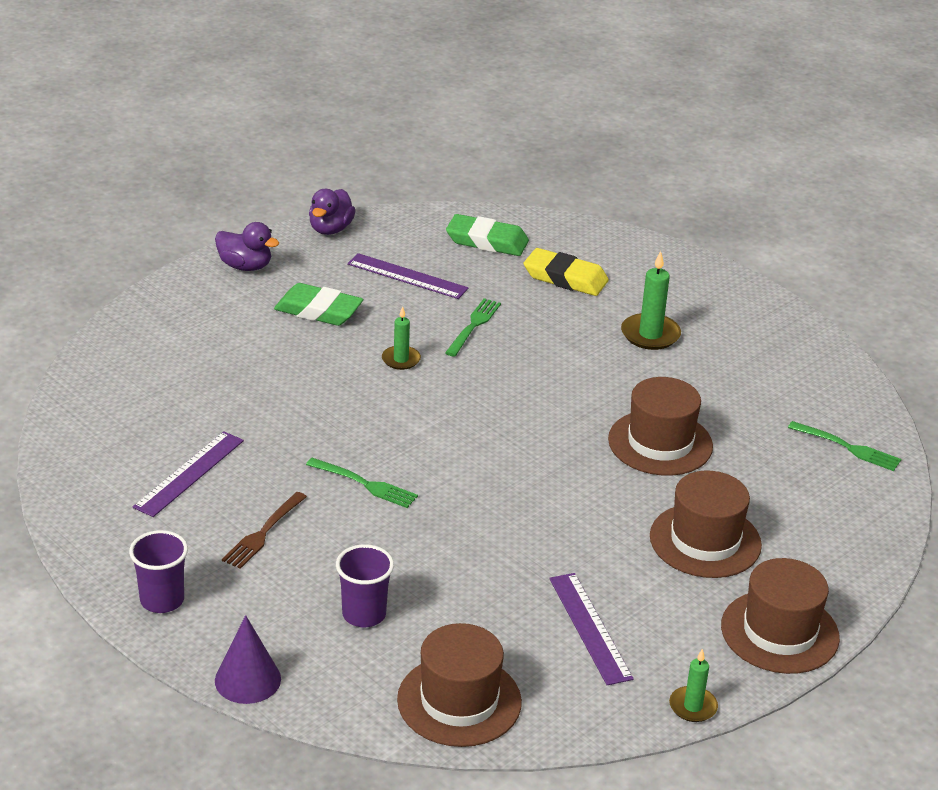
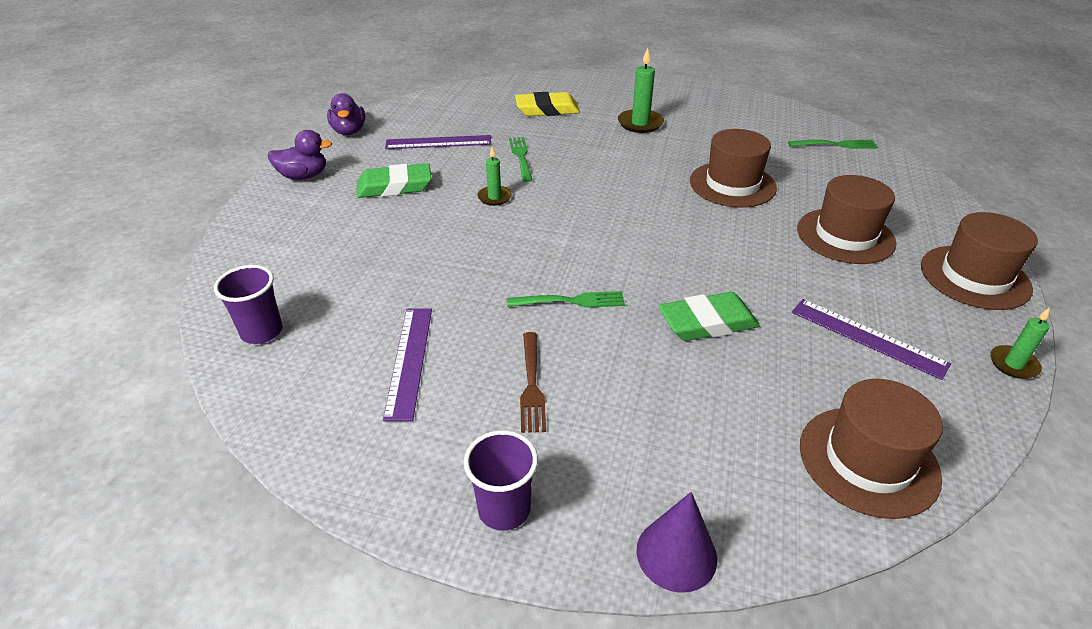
camera: 30 degrees left, 5 degrees up
(364, 614) = (699, 419): purple cup -> purple cup (262, 332)
(487, 241) = (470, 105): green eraser -> green eraser (707, 322)

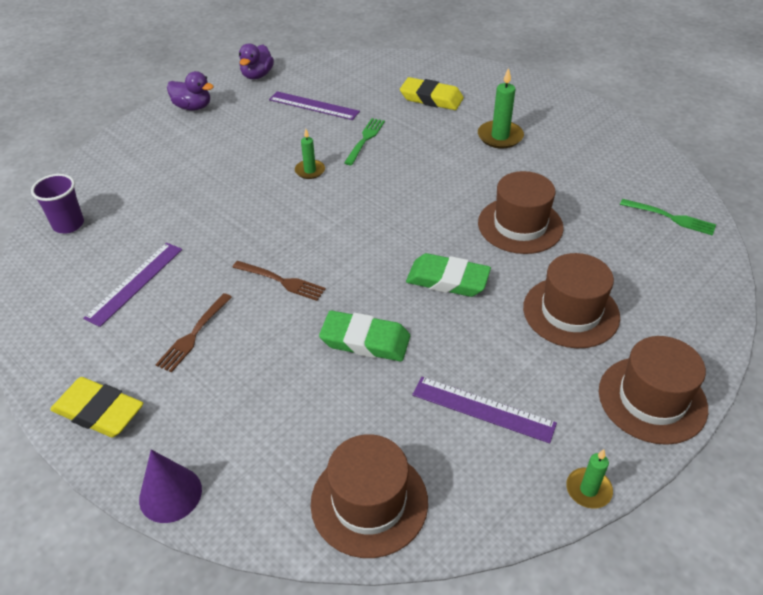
camera: 30 degrees right, 5 degrees up
(394, 186) = (246, 137): green eraser -> green eraser (447, 280)
(504, 509) = (99, 411): purple cup -> yellow eraser
(570, 301) = (281, 281): green fork -> brown fork
(867, 337) = (483, 409): purple ruler -> purple ruler turned 45 degrees counterclockwise

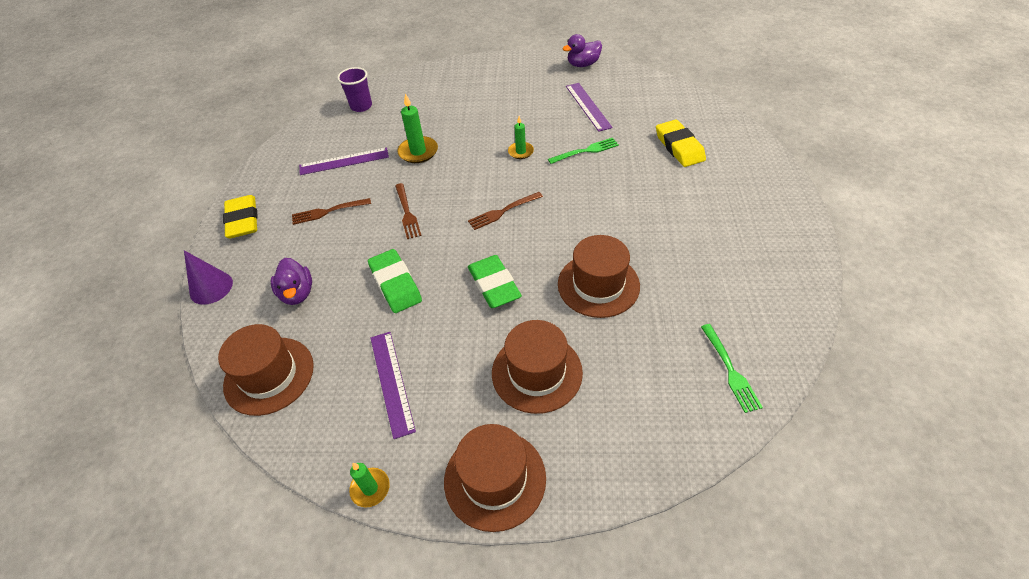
camera: 50 degrees right, 5 degrees up
(193, 107) = (515, 67): purple duck -> purple duck (297, 293)
(368, 224) = (503, 211): none -> brown fork
(500, 137) = (687, 208): green candle -> green candle (418, 152)

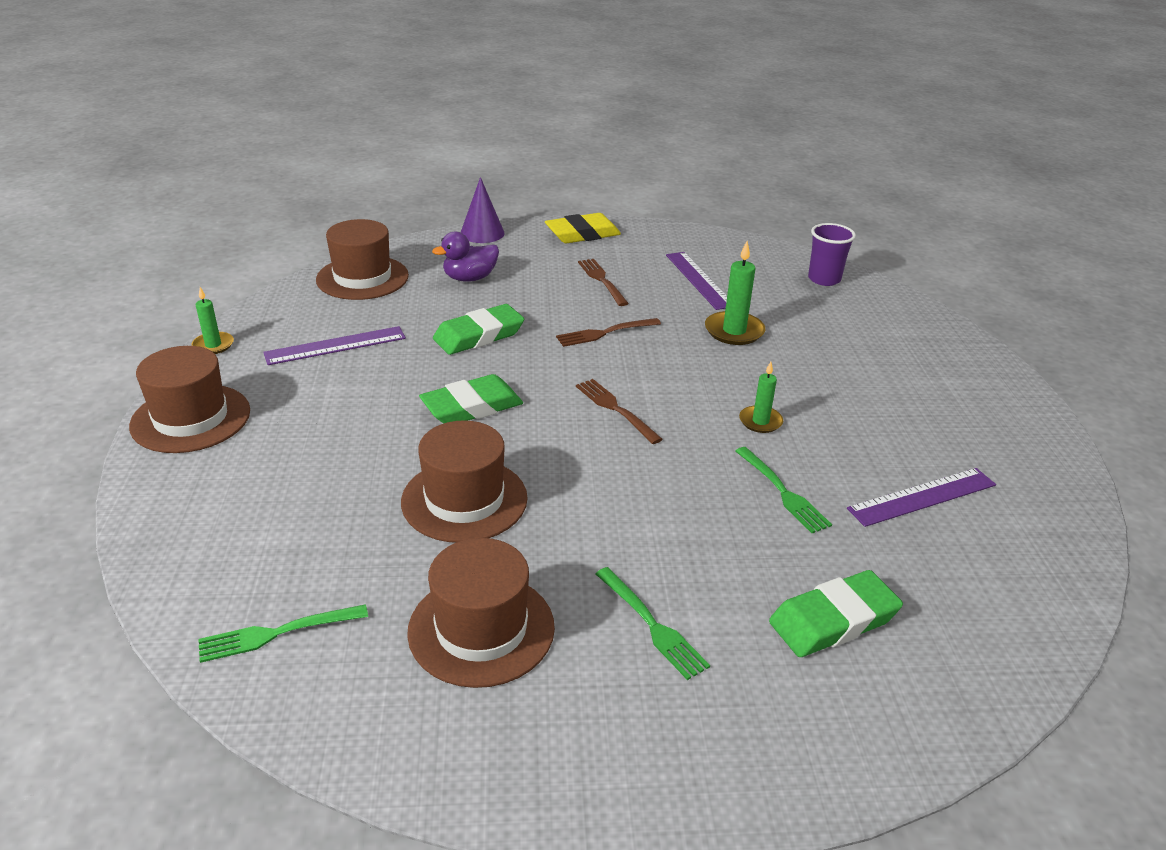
camera: 80 degrees right, 15 degrees down
(537, 372) = (322, 445): brown hat -> brown hat (481, 629)
(583, 64) = (1069, 492): purple duck -> none
(679, 147) = (833, 620): yellow eraser -> green eraser
(693, 207) = (652, 625): none -> green fork

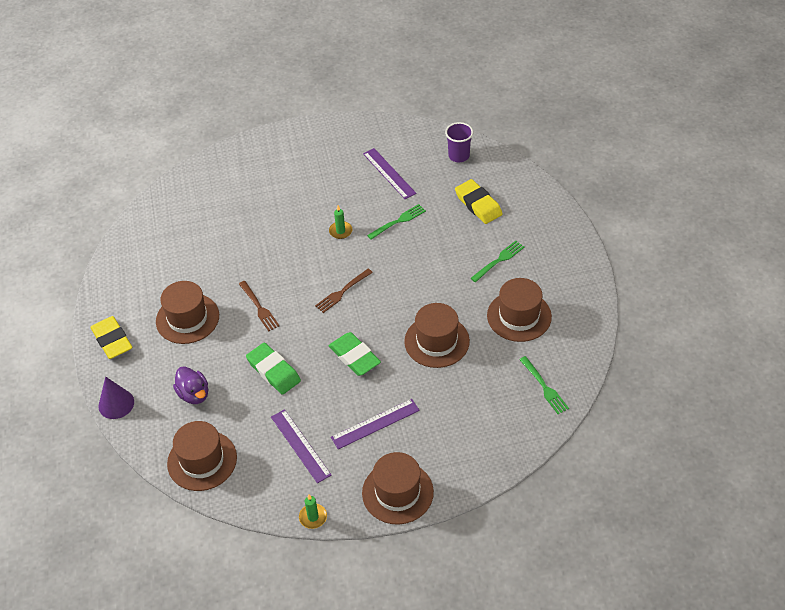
camera: 95 degrees left, 15 degrees up
(602, 280) = (187, 318): brown fork -> brown hat
(699, 280) = (180, 267): purple ruler -> purple ruler (375, 424)
(734, 331) = (246, 246): green candle -> none
(824, 279) = (170, 205): purple cup -> purple cup (459, 156)
(833, 620) = (478, 204): green eraser -> yellow eraser

